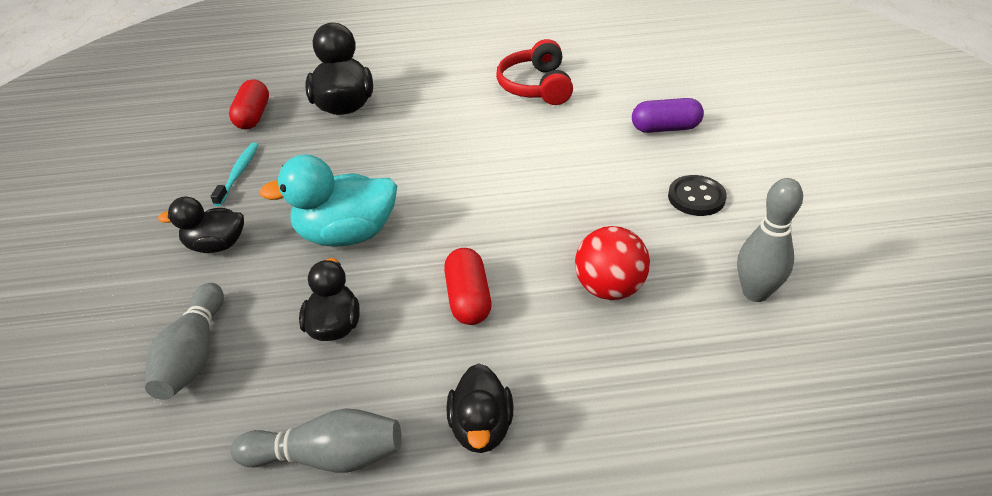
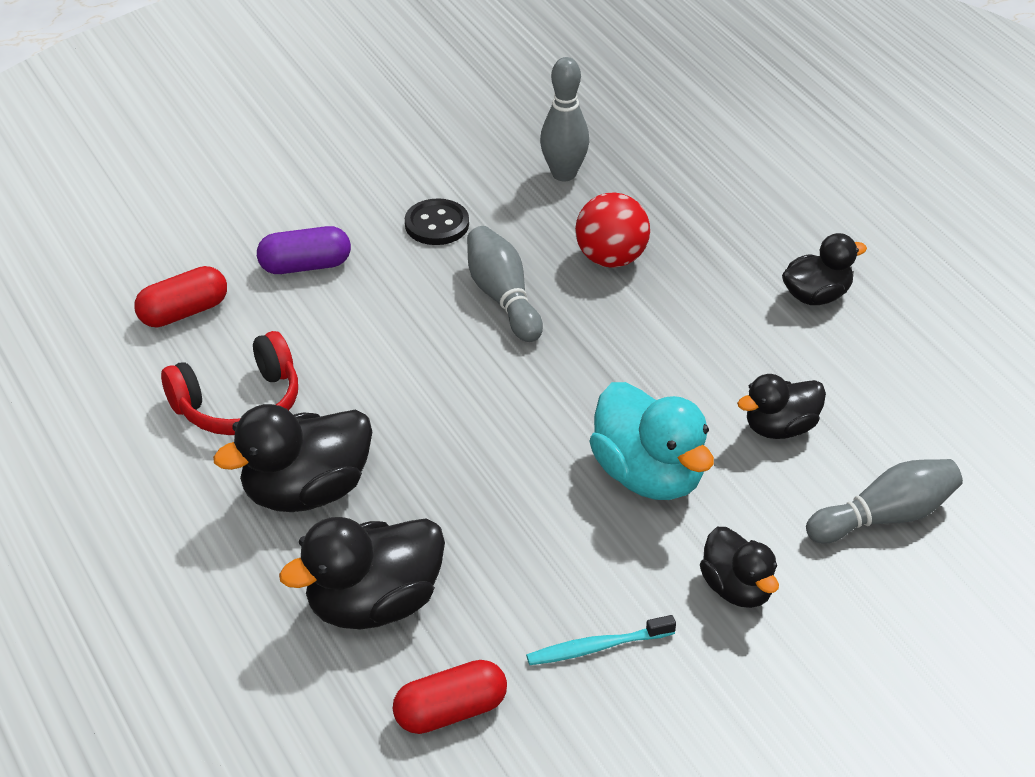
camera: 115 degrees left, 0 degrees up
(328, 456) = (908, 373): grey bowling pin -> grey bowling pin (503, 297)
(446, 98) = (305, 492): none -> black duck
(468, 299) = (684, 346): red capsule -> red capsule (183, 312)
(665, 128) = (305, 266): purple capsule -> purple capsule turned 75 degrees counterclockwise

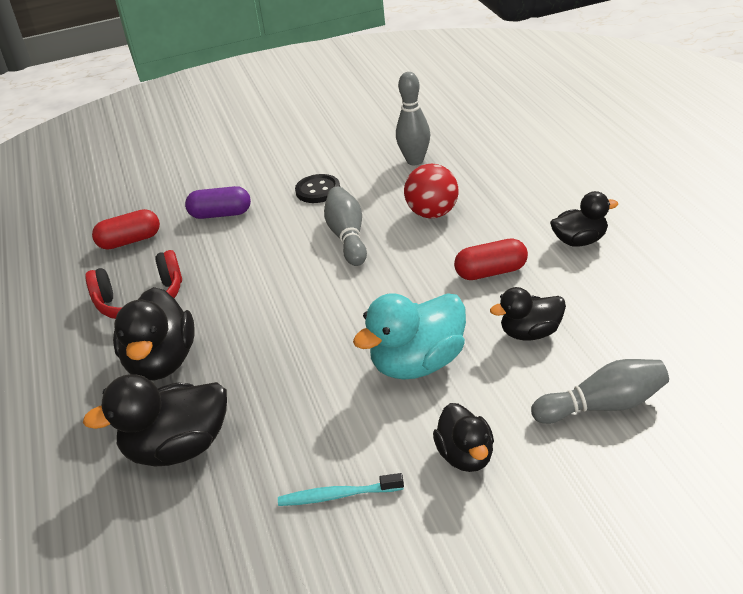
camera: 15 degrees right, 5 degrees down
(305, 492) = (161, 362): black duck -> black duck turned 75 degrees counterclockwise
(450, 712) = (204, 540): red capsule -> red capsule (491, 272)
(649, 476) = (418, 364): turquoise duck -> turquoise duck turned 75 degrees clockwise

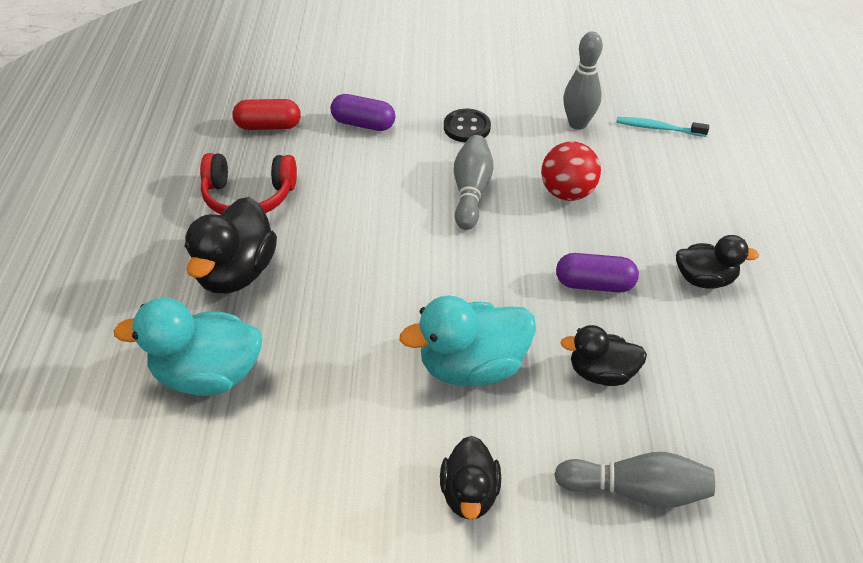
camera: 15 degrees right, 10 degrees up
(177, 449) = (208, 374): black duck -> turquoise duck
(338, 496) = (328, 487): turquoise toothbrush -> turquoise toothbrush (658, 128)
(491, 272) = (594, 284): red capsule -> purple capsule

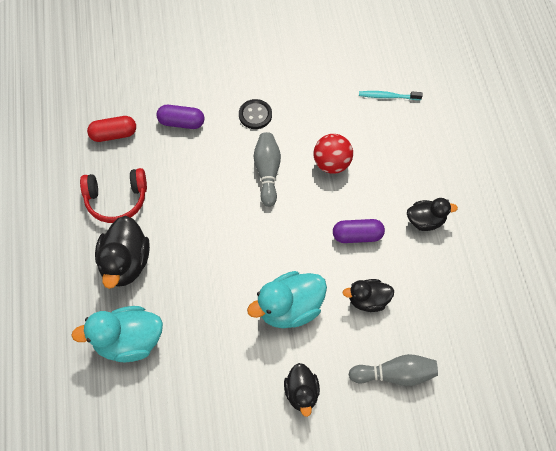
camera: 10 degrees left, 15 degrees up
(577, 124) = (332, 100): grey bowling pin -> none

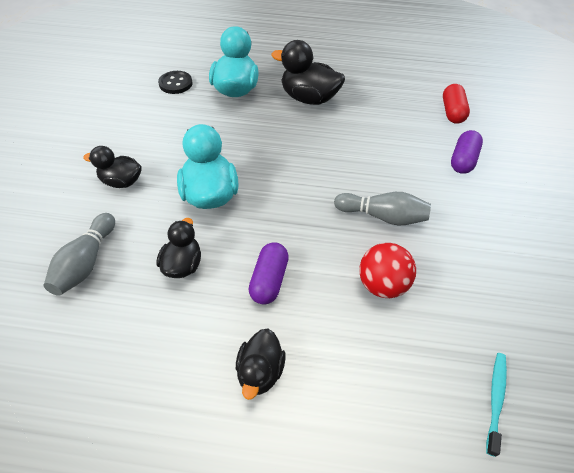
camera: 105 degrees right, 10 degrees down
(116, 200) = (376, 103): red headphones -> none
(255, 115) = (469, 224): black button -> black button (175, 83)

